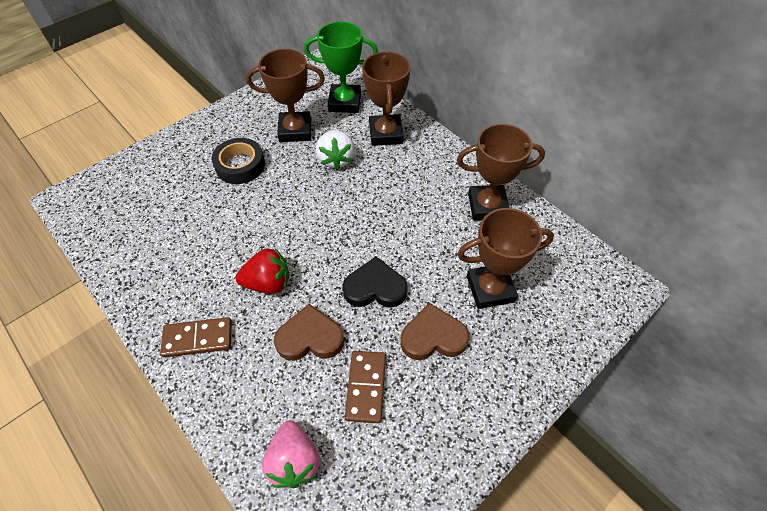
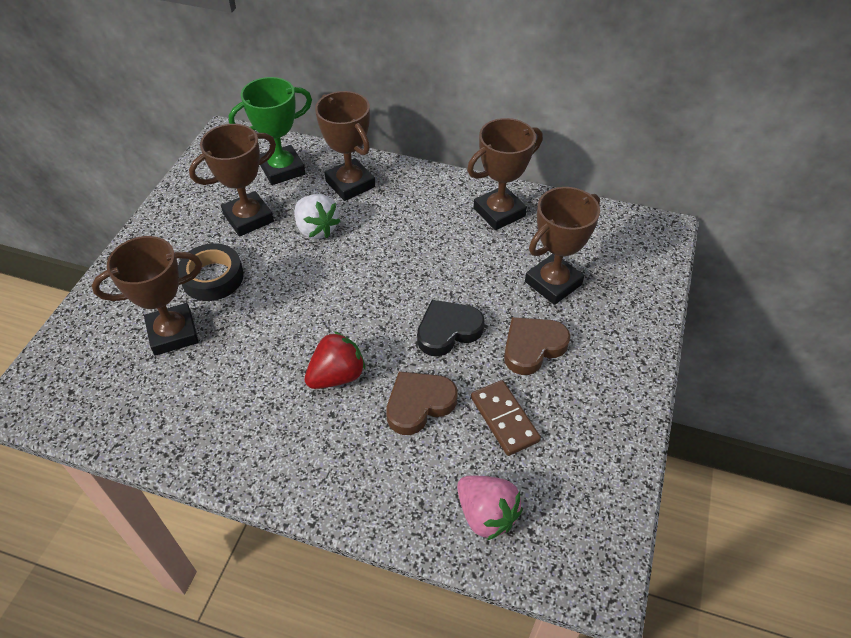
camera: 30 degrees left, 5 degrees down
(186, 195) = (173, 333): none -> brown trophy
(198, 338) = (303, 462): brown domino -> none

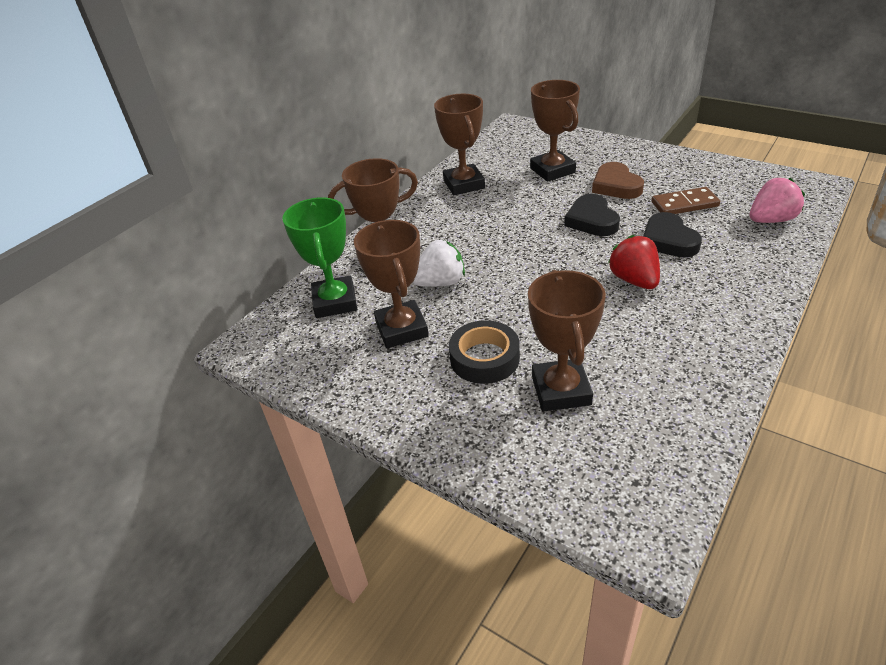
camera: 70 degrees left, 10 degrees down
(419, 404) = (668, 240): brown heart -> black heart

